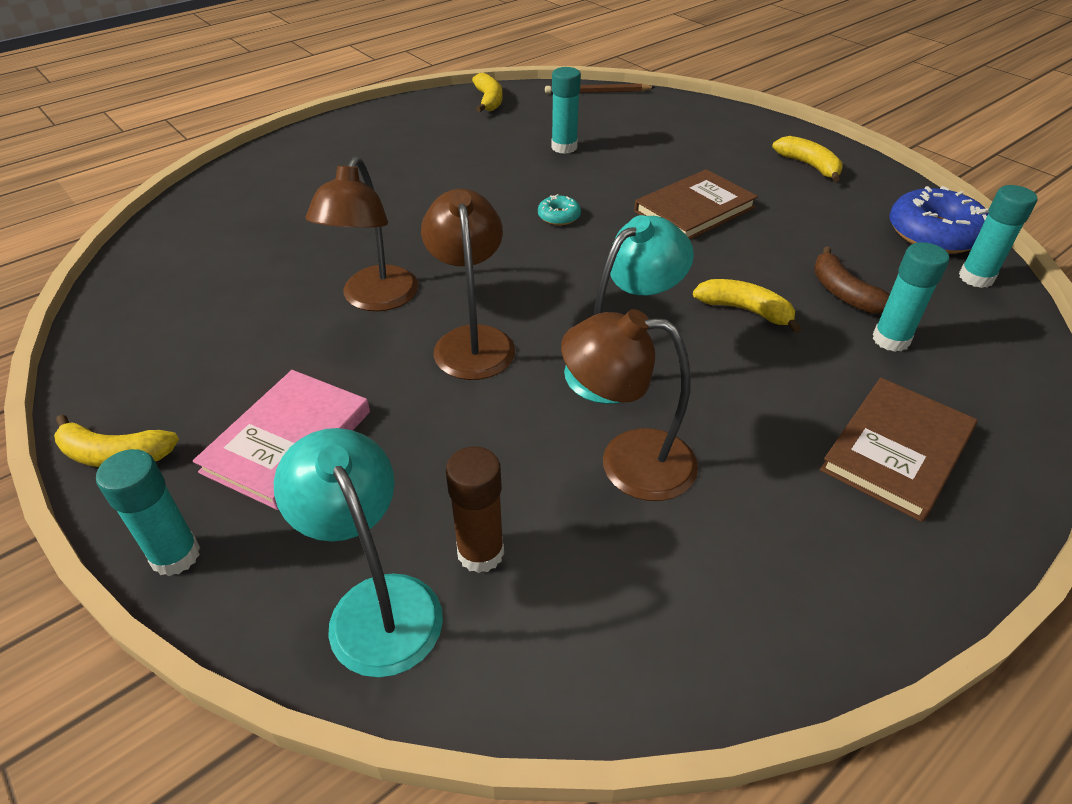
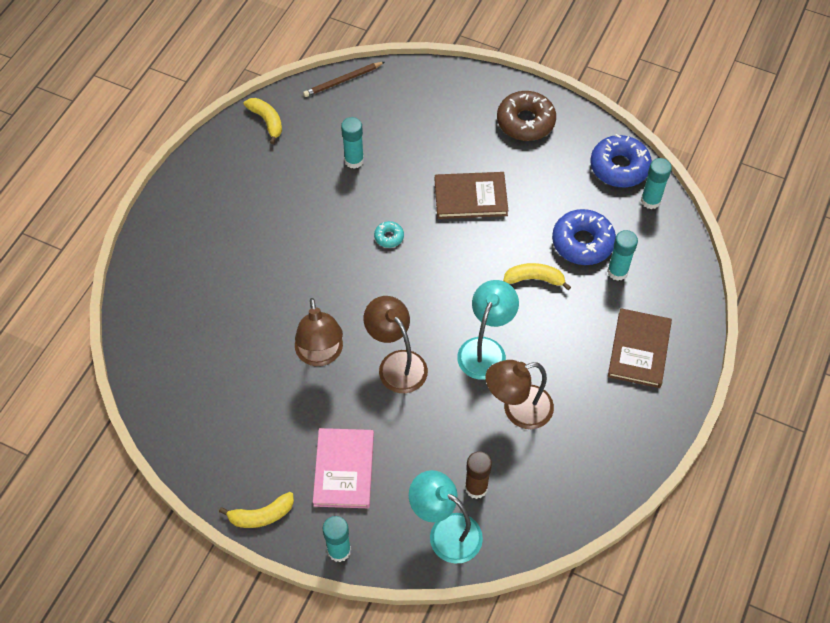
camera: 25 degrees left, 15 degrees up
(694, 210) = (470, 197): brown book -> brown book turned 60 degrees clockwise
(809, 166) = (525, 122): yellow banana -> brown donut
(843, 293) = (582, 242): brown banana -> blue donut

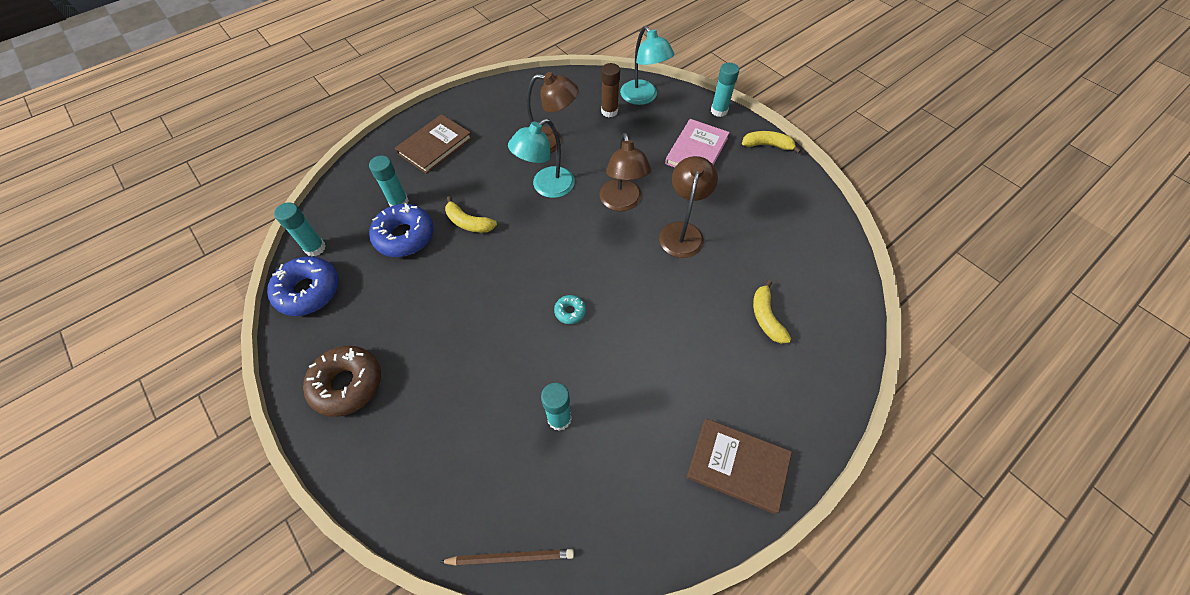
camera: 155 degrees left, 0 degrees up
(267, 121) = (638, 531): yellow banana -> yellow banana (766, 317)
(470, 197) = (467, 319): brown book -> brown book (737, 466)

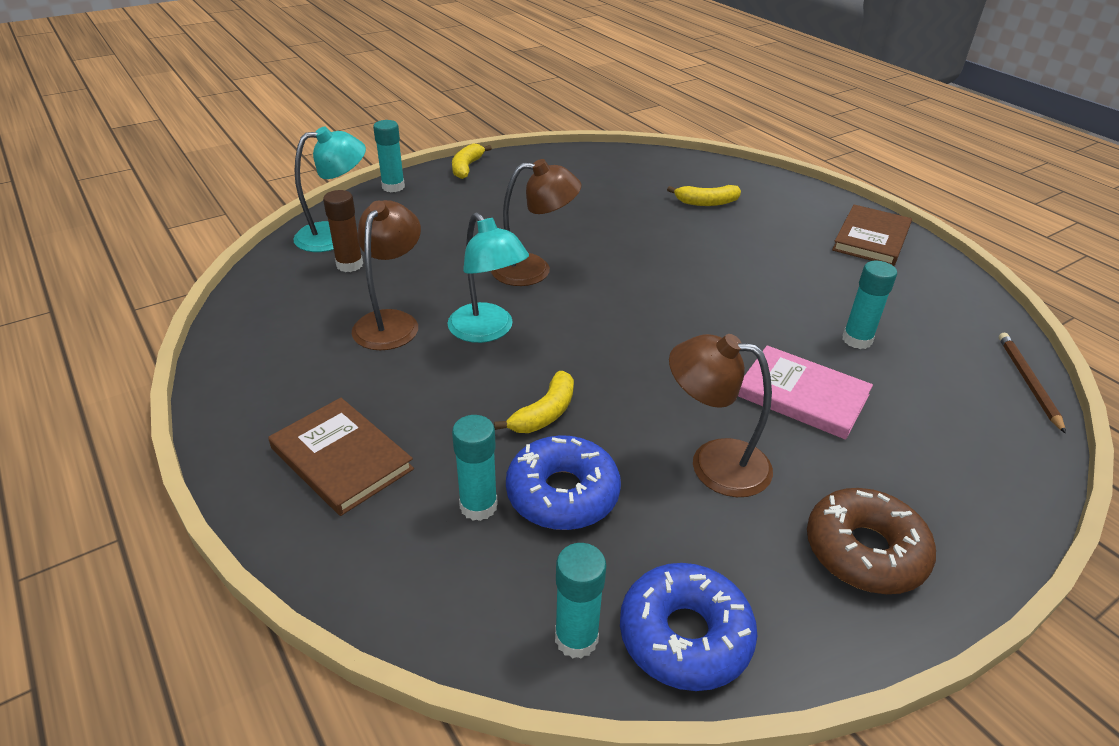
camera: 85 degrees left, 20 degrees down
(570, 311) = (709, 323): turquoise donut -> none
(682, 231) = (589, 234): brown lamp -> brown lamp (713, 463)
(696, 151) = (458, 209): pink book -> pink book (802, 395)

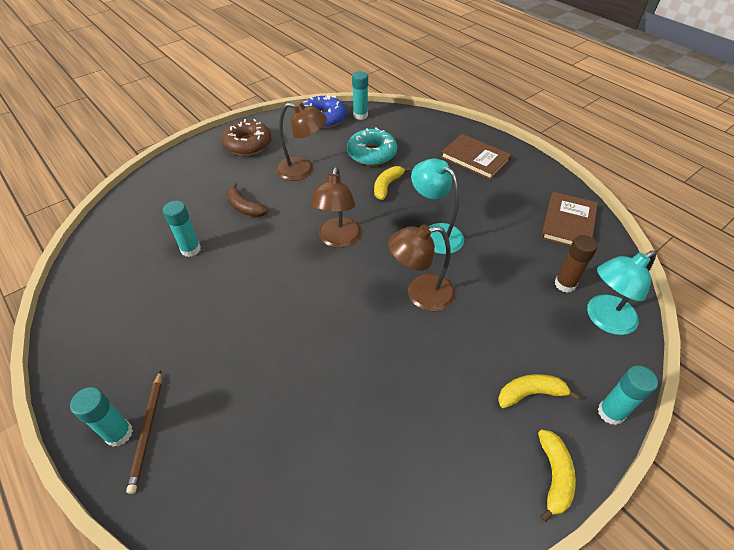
camera: 175 degrees right, 10 degrees up
(391, 322) = (499, 234): brown lamp -> brown lamp (338, 240)
(478, 506) = (406, 147): turquoise glue stick -> turquoise glue stick (119, 433)
(562, 493) = (372, 153): blue donut -> turquoise donut
(706, 202) = (257, 425): yellow banana -> yellow banana (530, 393)
(802, 395) = (245, 207): pink book -> brown banana
(871, 239) = (105, 374): brown book -> brown book (568, 223)
(1027, 382) = (101, 228): brown pencil -> brown pencil (148, 431)

